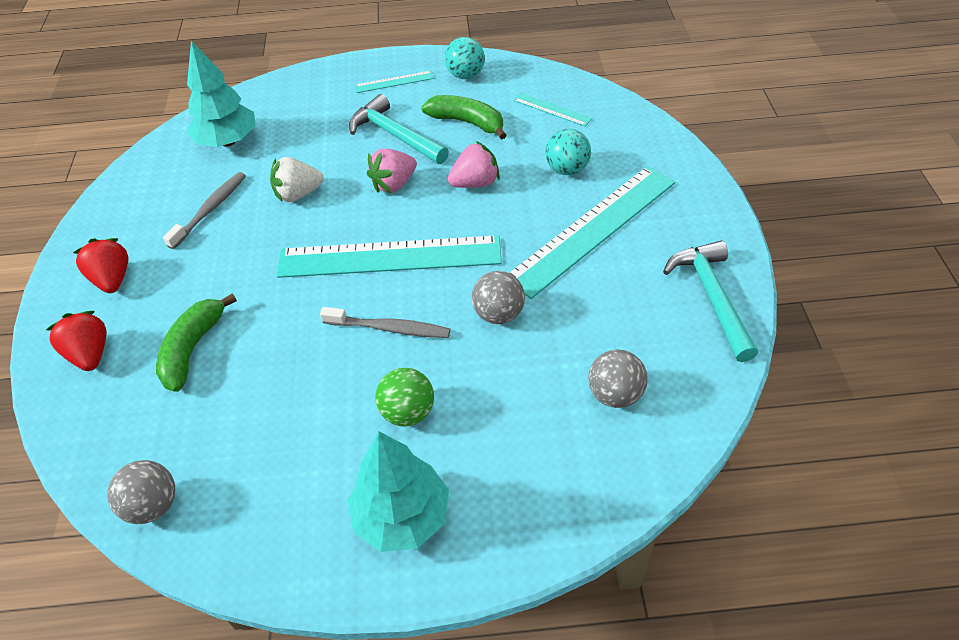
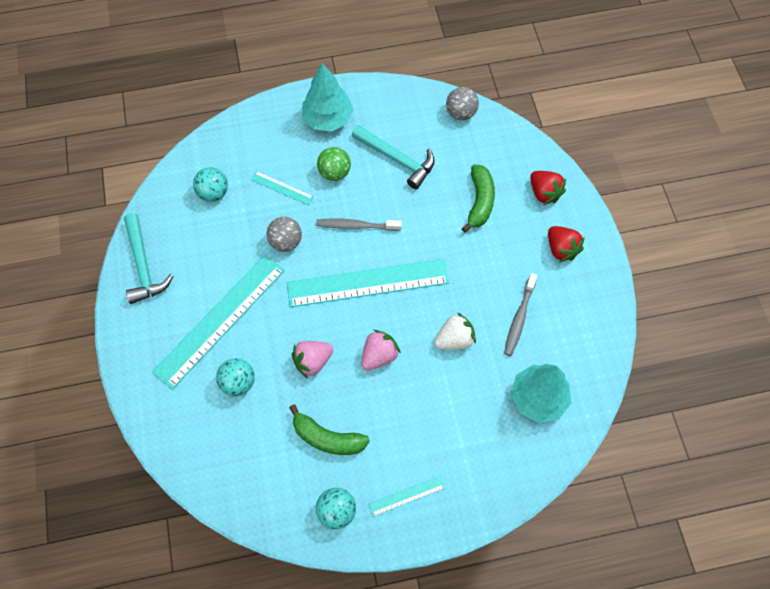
camera: 170 degrees right, 15 degrees up
(395, 135) = (390, 416): turquoise hammer -> turquoise hammer (397, 159)
(552, 109) = (250, 462): turquoise ruler -> turquoise ruler (282, 188)
(615, 394) = (213, 193): grey ball -> turquoise ball

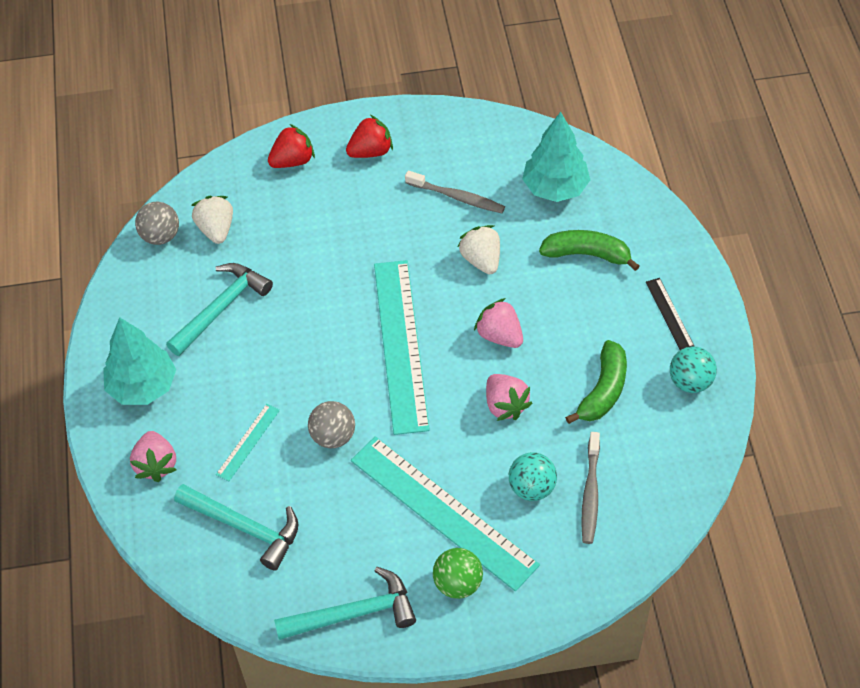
camera: 85 degrees left, 10 degrees down
(213, 193) = (245, 527): turquoise ball -> turquoise hammer
(264, 135) = (156, 465): none -> pink strawberry
(334, 172) = (232, 379): green ball -> green ball (458, 583)
(356, 226) = (317, 355): grey toothbrush -> grey toothbrush (590, 493)
(406, 496) = (669, 314): turquoise ruler -> black ruler
(470, 148) = (216, 229): none -> white strawberry
(479, 202) = (297, 224): green banana -> green banana (587, 254)

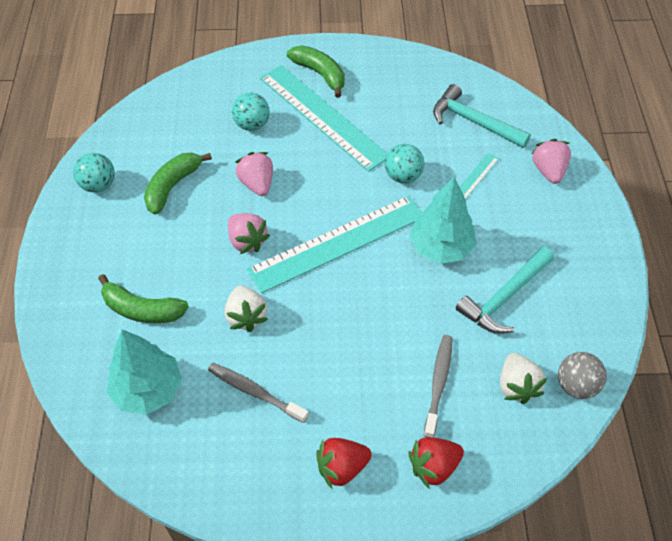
camera: 175 degrees left, 0 degrees up
(143, 386) = (569, 233): turquoise tree -> turquoise tree (441, 247)
(333, 436) = (403, 176): grey ball -> turquoise ball
(354, 613) = (394, 65): turquoise hammer -> none
(400, 345) = (337, 243): turquoise ruler -> turquoise ruler turned 60 degrees clockwise
(458, 583) = (320, 74): green ball -> green banana
(590, 493) = (209, 117): grey toothbrush -> grey toothbrush (438, 383)
(669, 314) = (90, 242): black ruler -> none

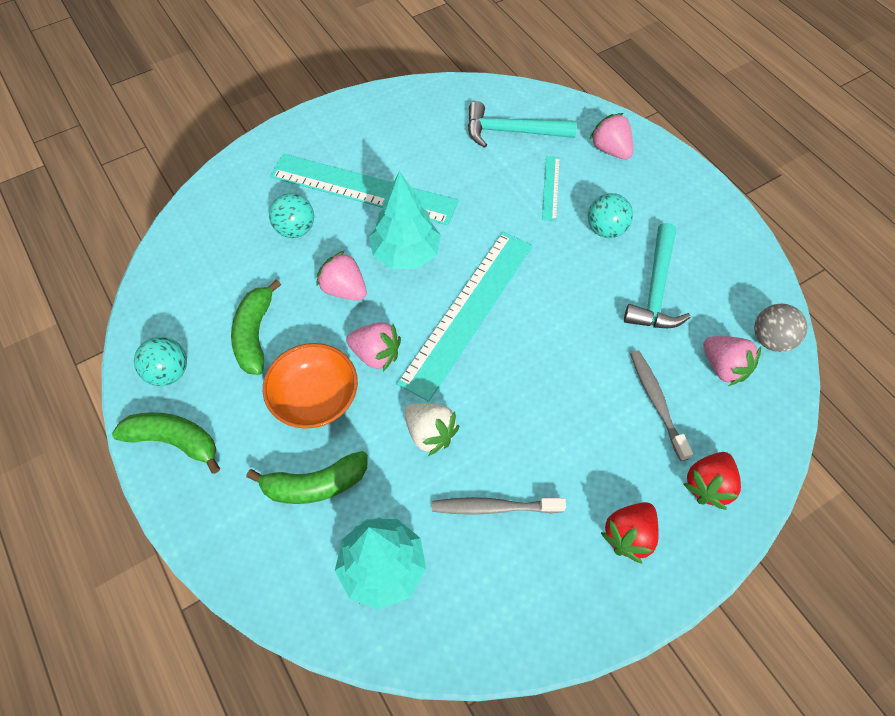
camera: 30 degrees left, 5 degrees up
(183, 250) = (315, 398): none -> orange bowl
(320, 74) = (330, 146): green banana -> green banana (174, 441)
(403, 176) = (483, 214): turquoise ball -> turquoise ball (606, 229)
(441, 247) = (567, 268): turquoise tree -> turquoise tree (406, 254)
(517, 386) = (724, 367): white strawberry -> pink strawberry

